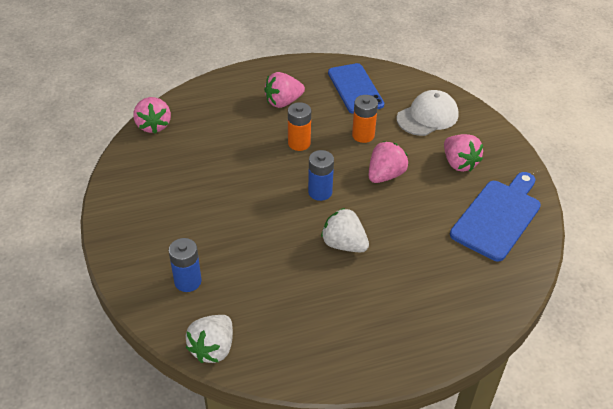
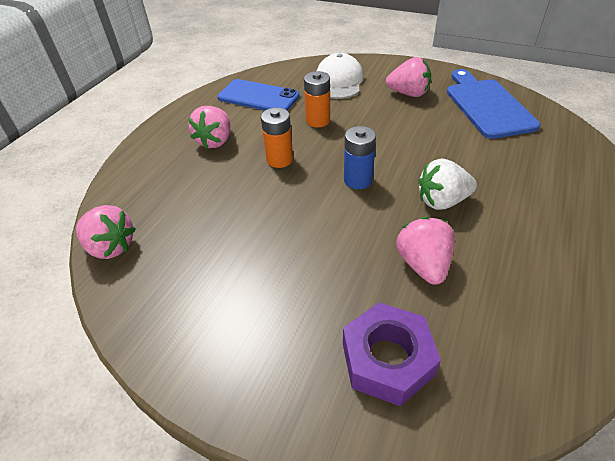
camera: 45 degrees left, 0 degrees up
(188, 281) = (387, 359): blue battery -> purple nut
(213, 348) = (521, 399): white strawberry -> none
(385, 175) = (380, 134): pink strawberry -> pink strawberry (423, 264)

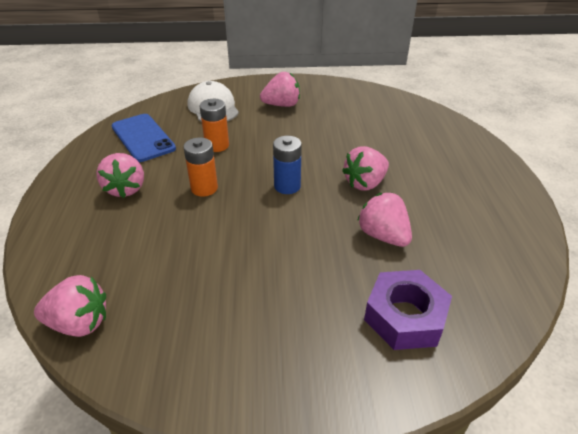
camera: 30 degrees left, 5 degrees down
(258, 97) = (143, 138): blue phone -> blue phone turned 60 degrees clockwise
(442, 201) = (365, 183): white strawberry -> pink strawberry
(487, 106) = (350, 101): blue cutting board -> none

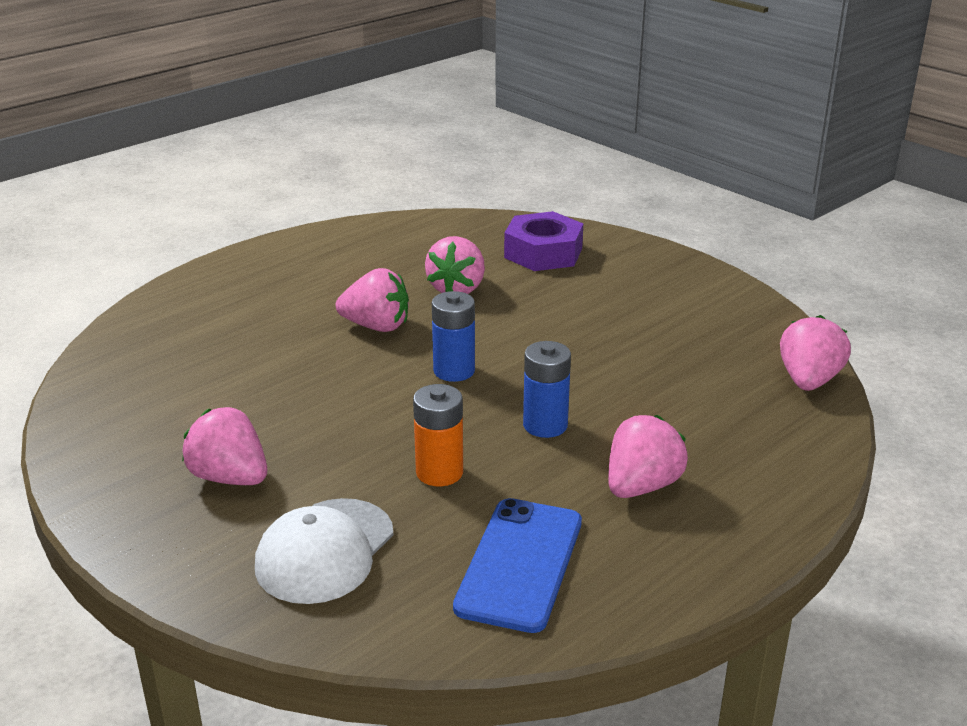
camera: 130 degrees left, 10 degrees down
(79, 323) = (808, 381): pink strawberry -> pink strawberry turned 60 degrees clockwise
(204, 188) = (545, 425): orange battery -> blue battery

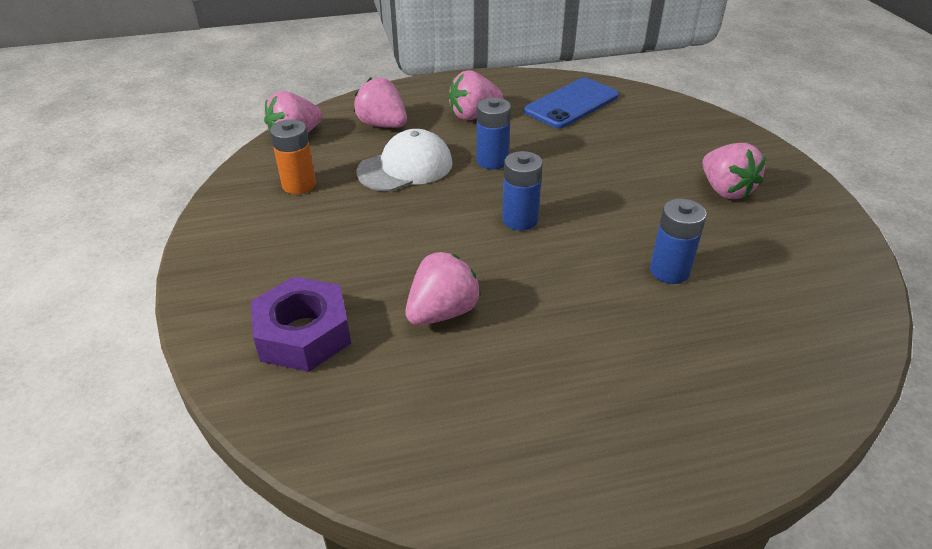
camera: 150 degrees left, 10 degrees up
(276, 369) = (669, 271): none -> blue battery
(324, 551) = (673, 135): white cap -> white cap (405, 167)
(376, 326) = (555, 290): pink strawberry -> pink strawberry (383, 125)
(439, 472) = (583, 154): orange battery -> orange battery (299, 185)

